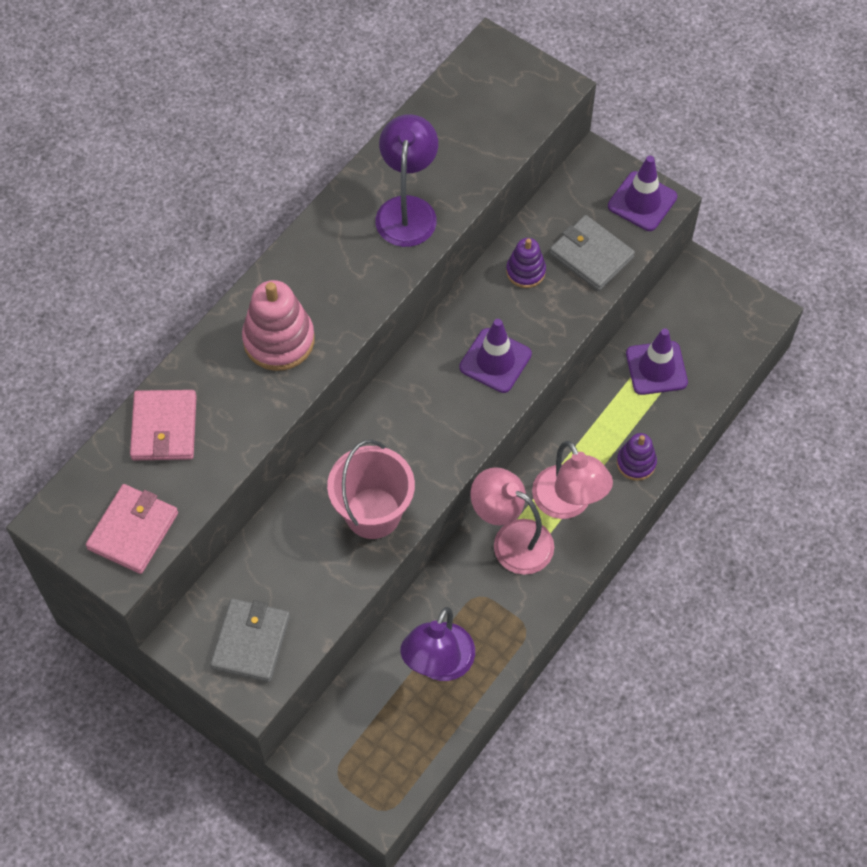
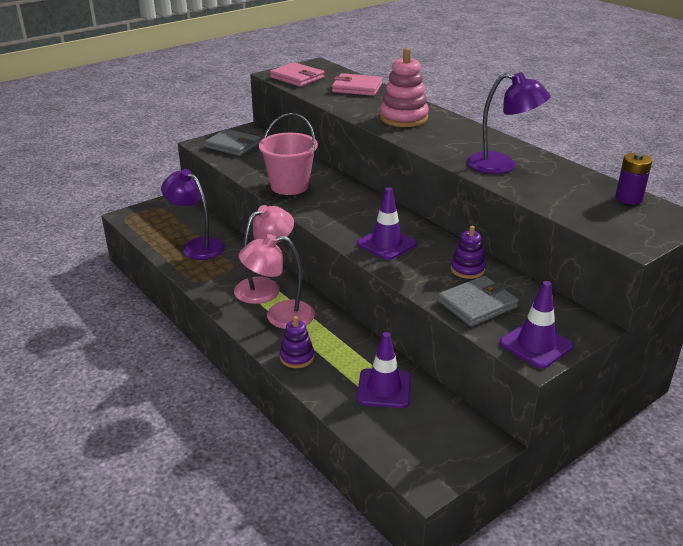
camera: 105 degrees right, 30 degrees down
(458, 89) = (628, 198): none -> purple battery

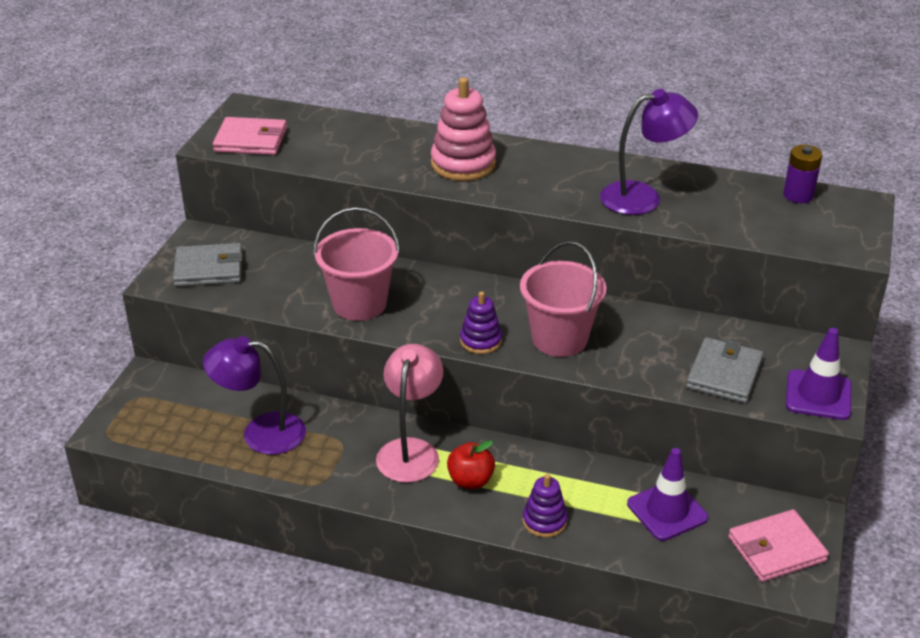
camera: 35 degrees left, 5 degrees up
(279, 316) = (470, 480): pink lamp -> red apple
(357, 88) = (349, 133): pink wallet -> pink wallet (776, 549)
(386, 244) = (559, 339): purple traffic cone -> pink bucket
(467, 269) = (672, 335): purple stacking toy -> purple stacking toy (481, 341)

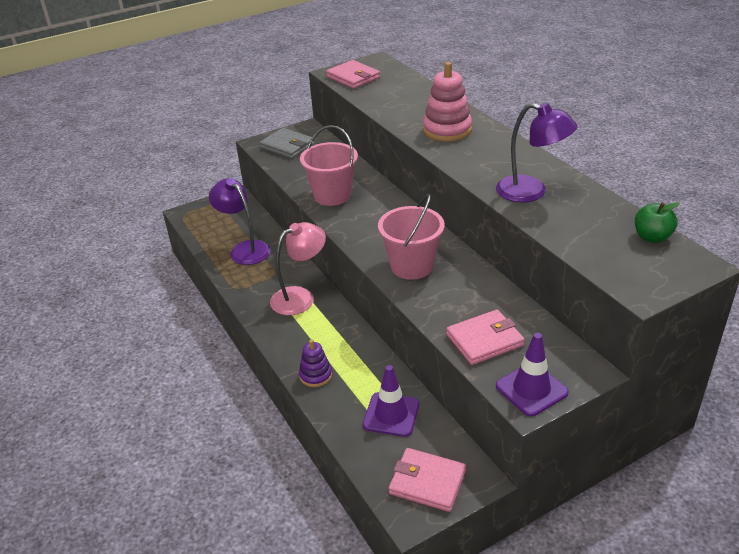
camera: 45 degrees right, 0 degrees up
(470, 480) = (308, 330): red apple -> none
(481, 341) = (366, 245): purple stacking toy -> none
(724, 374) = (484, 340): grey wallet -> pink wallet
(798, 195) = (652, 237): purple battery -> green apple

